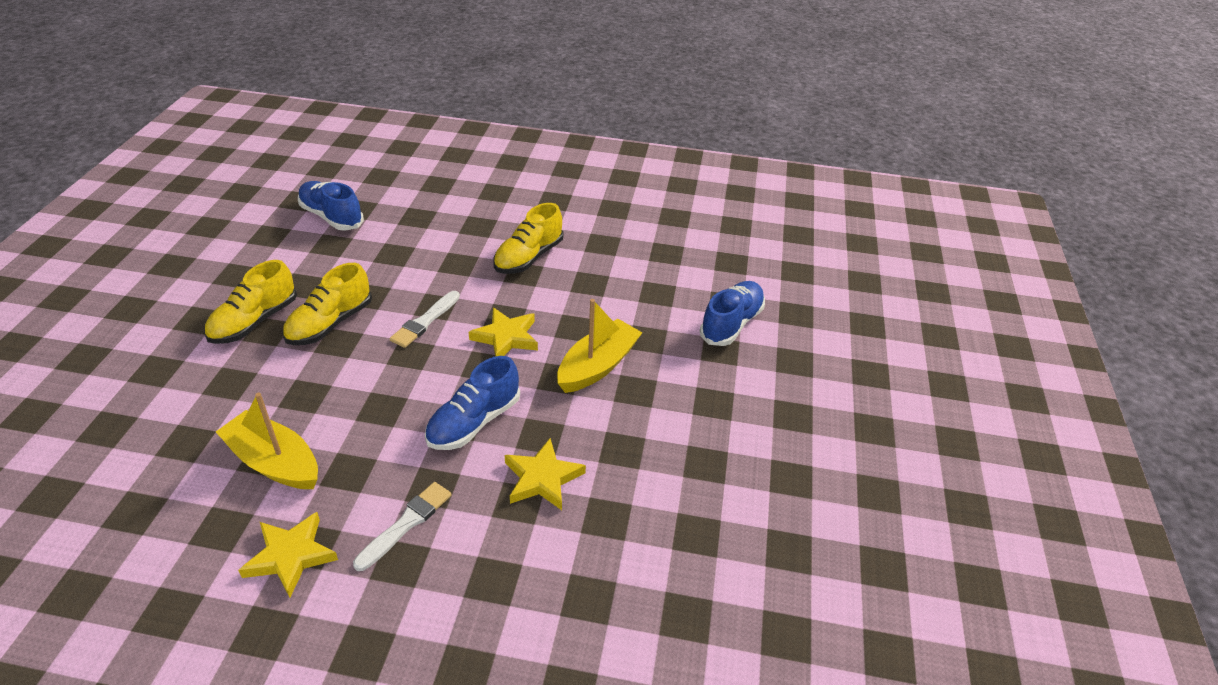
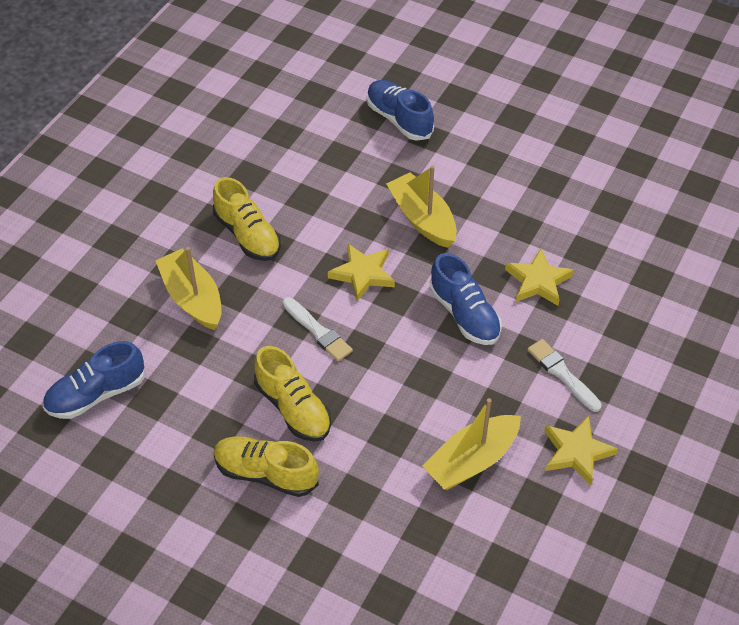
camera: 70 degrees left, 10 degrees up
(254, 321) = (266, 473): yellow shoe -> yellow shoe turned 150 degrees clockwise
(445, 242) = (192, 298): none -> yellow boat

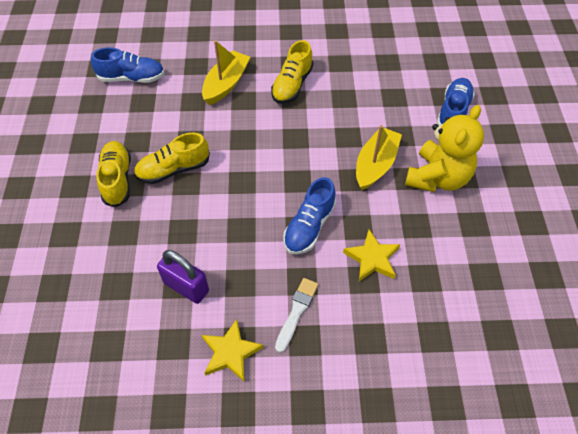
camera: 60 degrees right, 5 degrees up
(96, 394) = (131, 78): blue shoe -> blue shoe turned 150 degrees clockwise
(293, 408) = (173, 169): yellow shoe -> yellow shoe turned 45 degrees clockwise
(318, 331) = (241, 154): white brush -> none
(363, 274) = (303, 155): yellow star -> none
(471, 460) = (186, 287): yellow boat -> purple padlock
(475, 178) = (437, 178): none -> yellow teddy bear

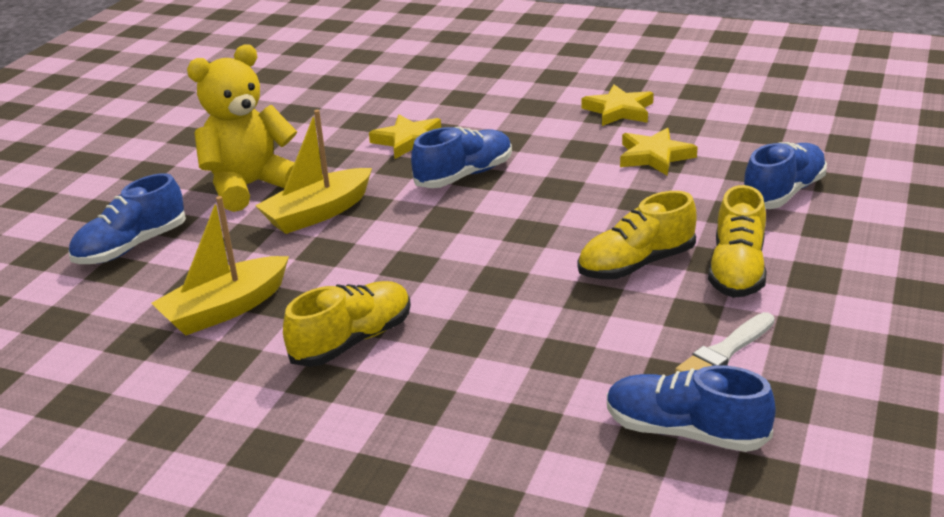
camera: 155 degrees left, 25 degrees down
(91, 263) = (783, 193): none -> blue shoe
(173, 169) = (636, 264): yellow shoe -> yellow shoe turned 150 degrees clockwise
(186, 287) = (654, 156): purple padlock -> yellow star
(226, 84) = (480, 372): yellow boat -> yellow boat (225, 309)
(296, 312) = (529, 122): white brush -> white brush (724, 352)

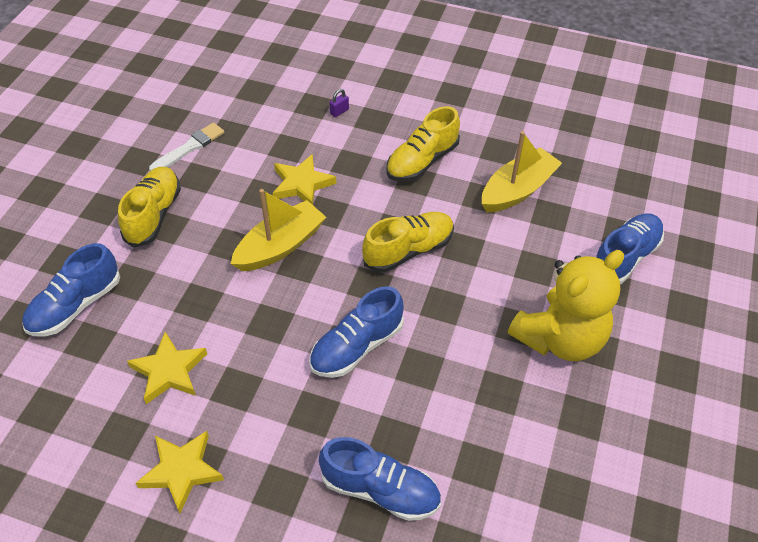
camera: 175 degrees right, 20 degrees up
(318, 213) = (482, 295): yellow boat -> yellow boat (280, 246)
(409, 141) = (418, 415): yellow star -> yellow star (302, 184)
(480, 413) = (339, 111): none -> purple padlock
(636, 264) = (224, 223): yellow shoe -> yellow shoe (408, 250)
(685, 432) = (230, 99): blue shoe -> blue shoe (380, 490)

